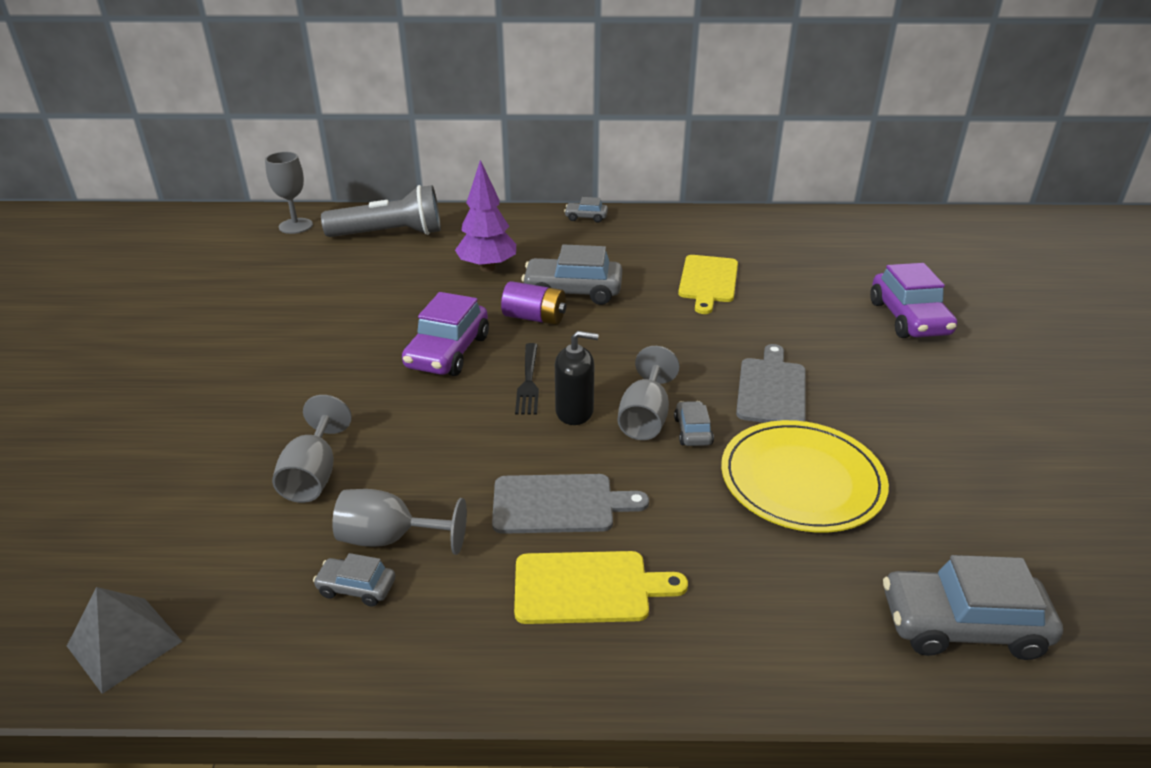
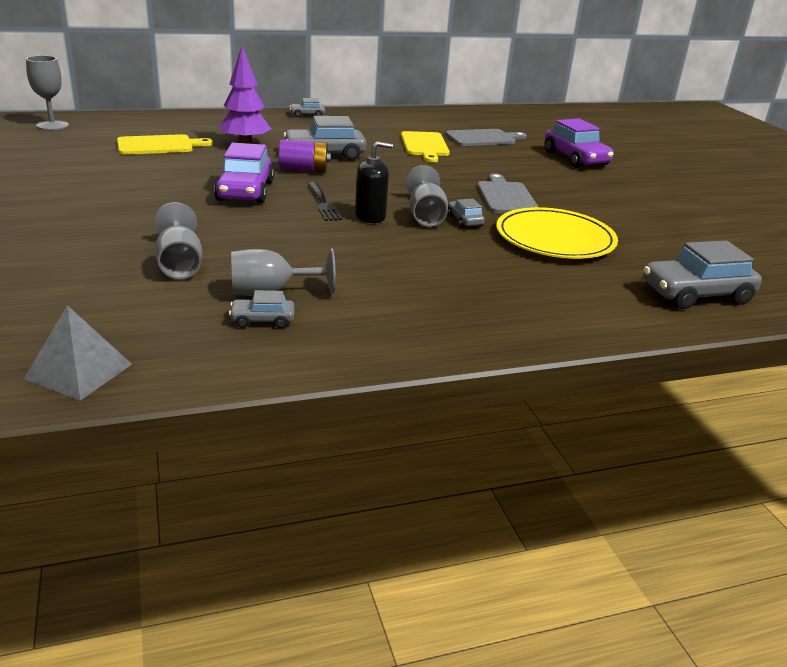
camera: 20 degrees left, 5 degrees down
(390, 234) = (145, 128): grey flashlight -> none
(559, 504) = (392, 263): grey cutting board -> grey cutting board (483, 138)
(588, 587) = (442, 302): yellow cutting board -> yellow cutting board (159, 145)

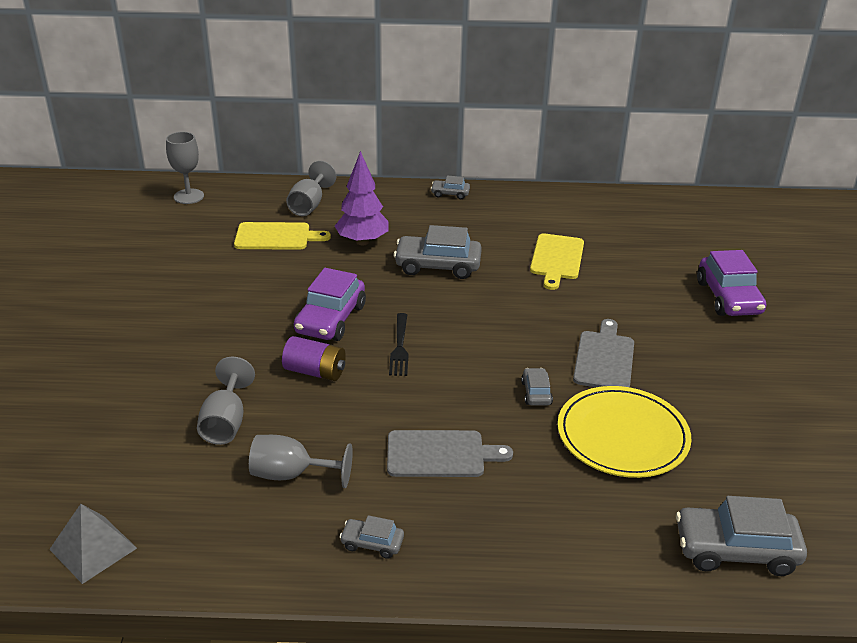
camera: 20 degrees right, 5 degrees up
(262, 320) = (267, 511): grey car -> grey car (372, 543)
(304, 170) = (404, 290): purple battery -> purple battery (315, 371)
(370, 216) = (438, 374): black soap dispenser -> none
(425, 216) = (497, 380): grey goblet -> grey goblet (309, 205)
(483, 138) = (633, 250): grey cutting board -> grey cutting board (440, 454)

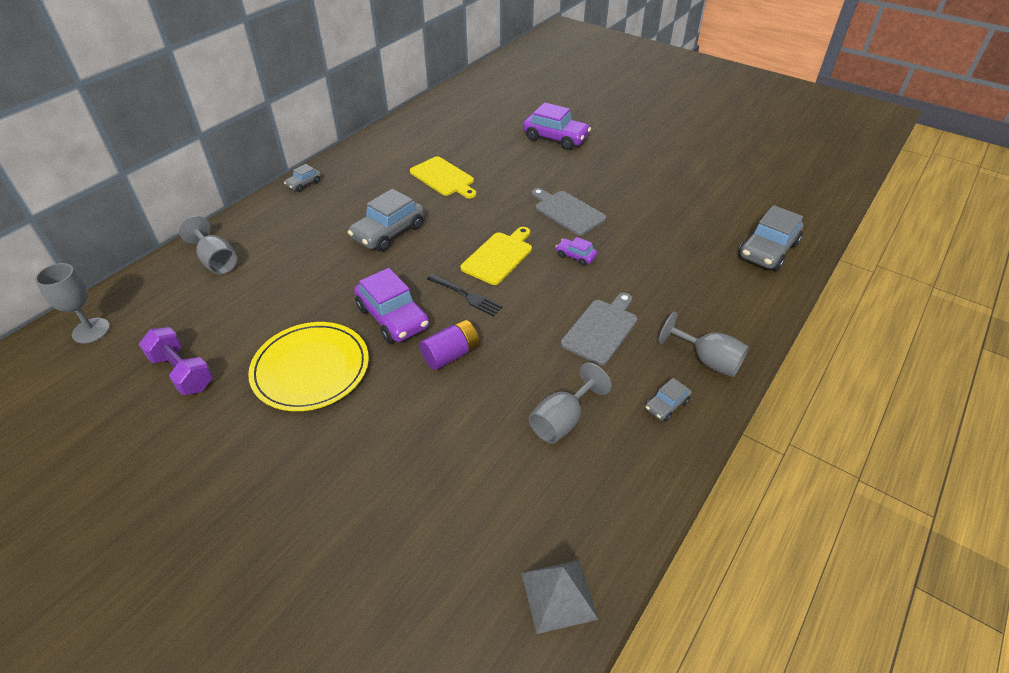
camera: 55 degrees left, 10 degrees up
(181, 252) = (182, 372): none -> purple dumbbell
(225, 422) = (466, 437): grey goblet -> grey goblet (707, 360)
(276, 237) = (238, 300): yellow cutting board -> yellow cutting board (499, 256)
(362, 242) = (309, 255): purple tree -> none
(536, 393) = (575, 256): grey car -> purple car
(622, 435) = (645, 242): yellow plate -> yellow plate (311, 369)

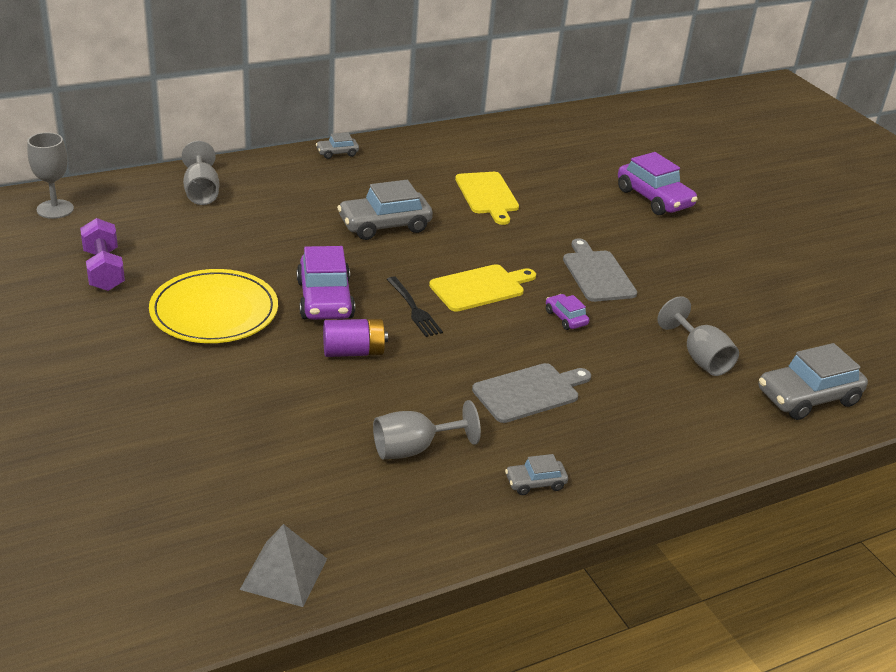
camera: 25 degrees right, 10 degrees down
(707, 360) = (621, 466): grey goblet -> grey goblet (699, 357)

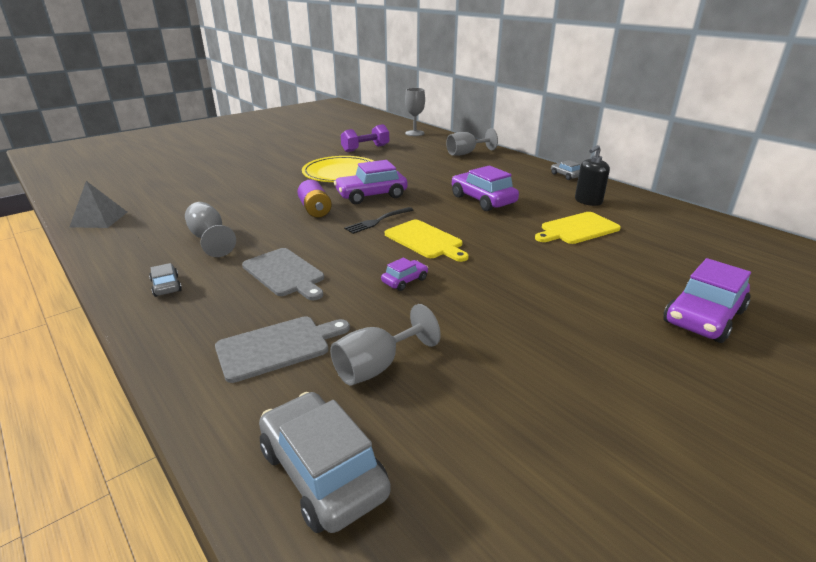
camera: 80 degrees right, 5 degrees down
(384, 225) = (482, 200): grey car -> purple car
(421, 166) = (588, 201): none -> black soap dispenser
(597, 274) = (495, 291): grey cutting board -> grey cutting board (277, 347)

